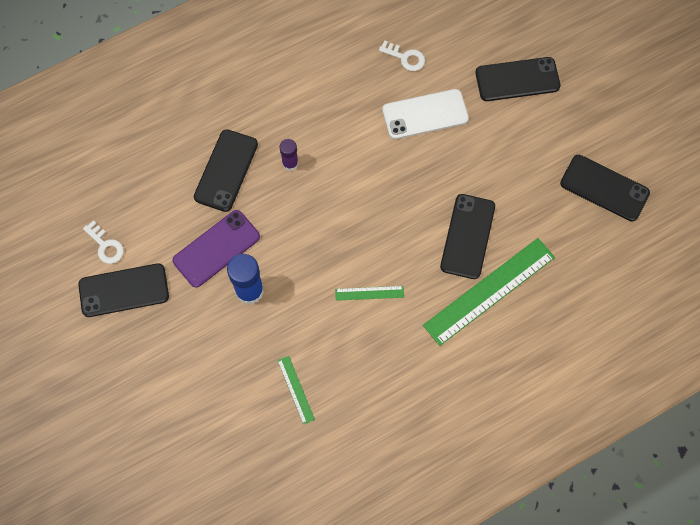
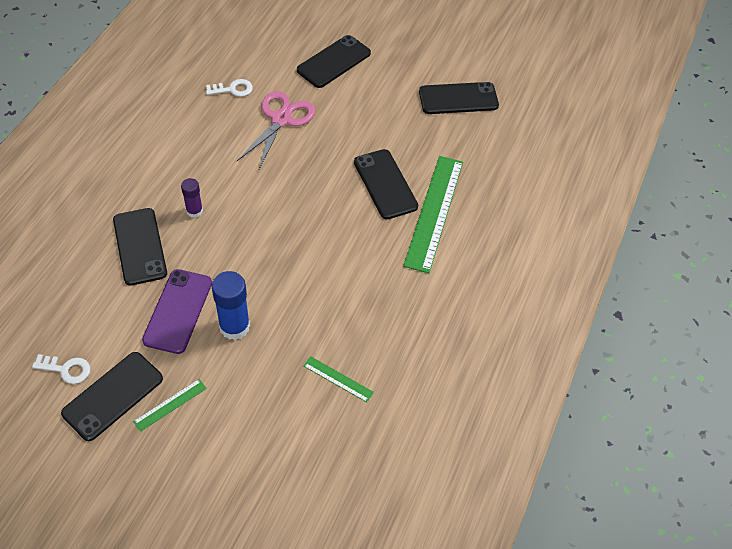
camera: 40 degrees left, 15 degrees down
(369, 293) = (340, 268): green ruler -> green ruler (170, 405)
(425, 114) = (281, 119): white phone -> pink scissors

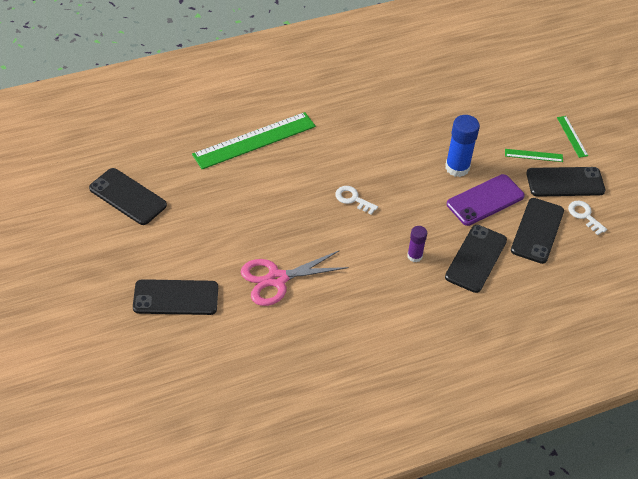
camera: 135 degrees left, 5 degrees down
(233, 89) = (285, 335): white key -> white key (353, 199)
(338, 379) = (423, 103): green ruler -> green ruler (572, 136)
(385, 184) = (262, 179): black phone -> black phone (537, 230)

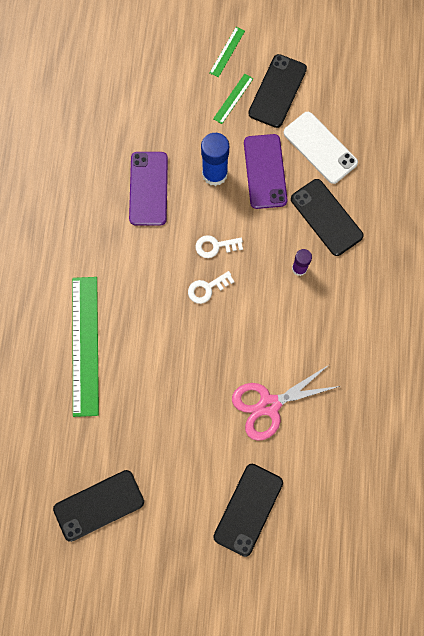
camera: 60 degrees left, 25 degrees up
(277, 279) = (269, 405): pink scissors -> pink scissors turned 60 degrees clockwise
(412, 131) = (148, 188): none -> purple phone
(537, 230) = (320, 148): black phone -> white phone
(572, 136) = (227, 52): green ruler -> green ruler turned 75 degrees counterclockwise
(584, 216) = (322, 98): white key -> white key (215, 246)

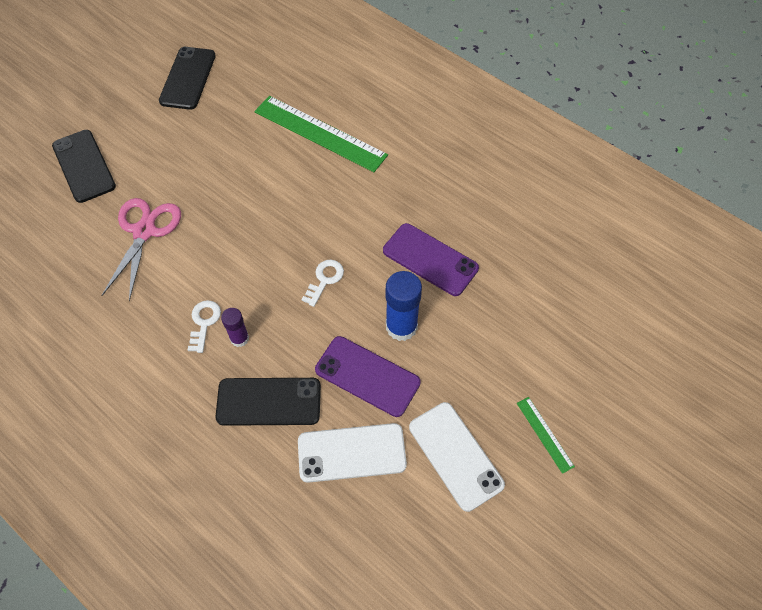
camera: 125 degrees right, 15 degrees down
(207, 288) = (290, 248): white key -> white key (204, 323)
(233, 98) = (478, 401): green ruler -> none
(277, 91) = (455, 455): black phone -> white phone

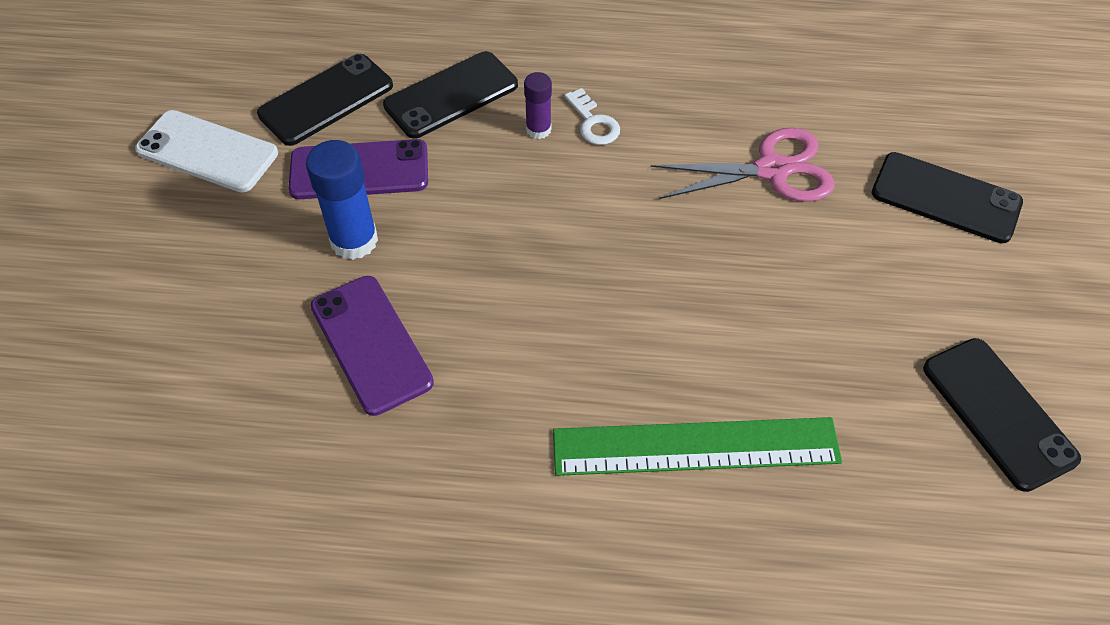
camera: 145 degrees right, 5 degrees down
(144, 231) = (771, 170): pink scissors -> pink scissors turned 75 degrees counterclockwise
(324, 280) = (495, 240): white key -> none
(351, 453) = (326, 100): white phone -> black phone
(430, 259) = (371, 344): purple phone -> purple phone turned 60 degrees clockwise
(544, 434) = (106, 222): green ruler -> none

